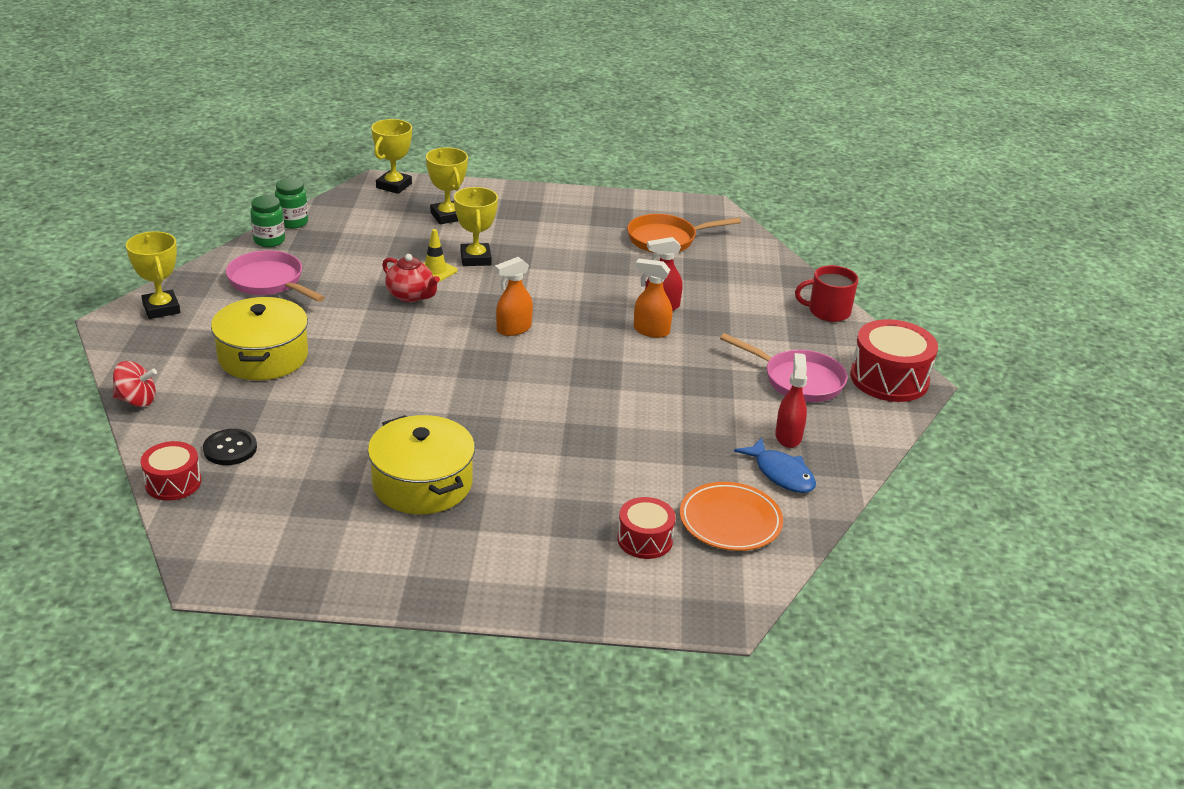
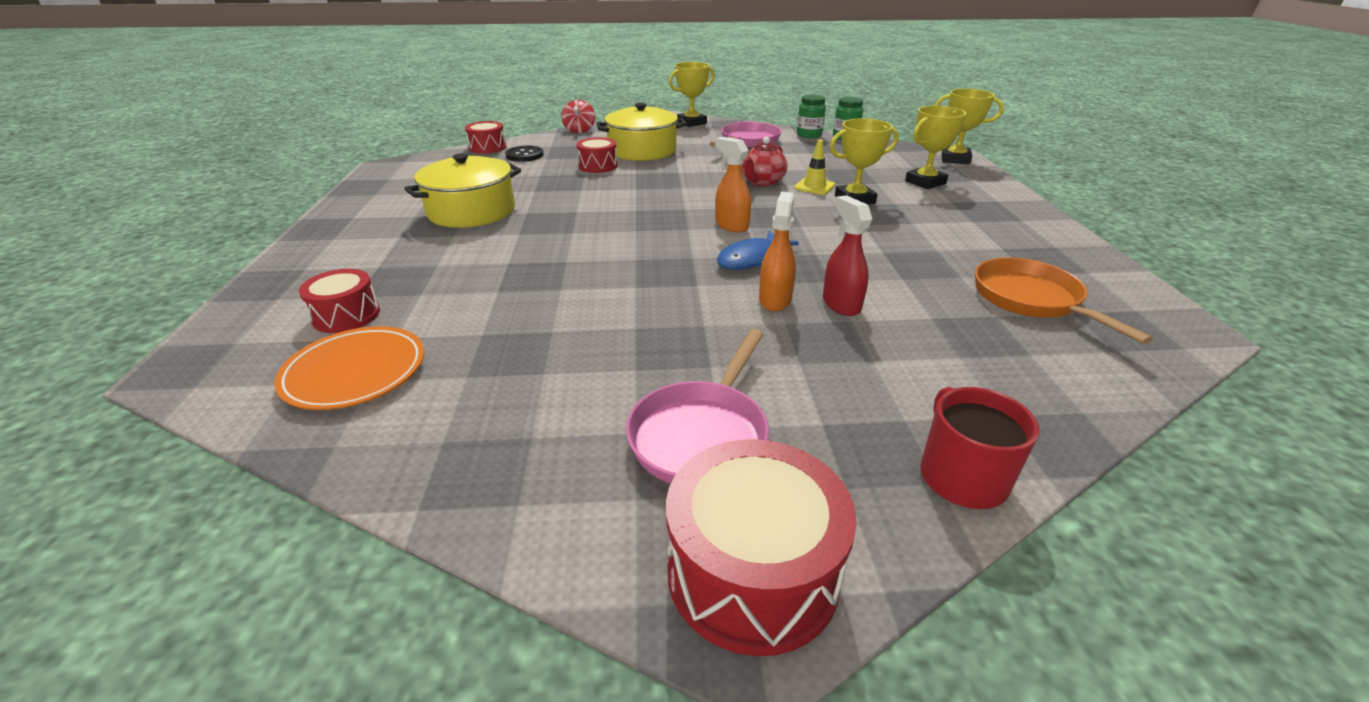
camera: 85 degrees right, 0 degrees up
(307, 392) = (598, 166): none -> red drum
(781, 474) = (446, 416): blue fish -> blue fish (751, 259)
(788, 436) = (541, 423): red spray bottle -> none

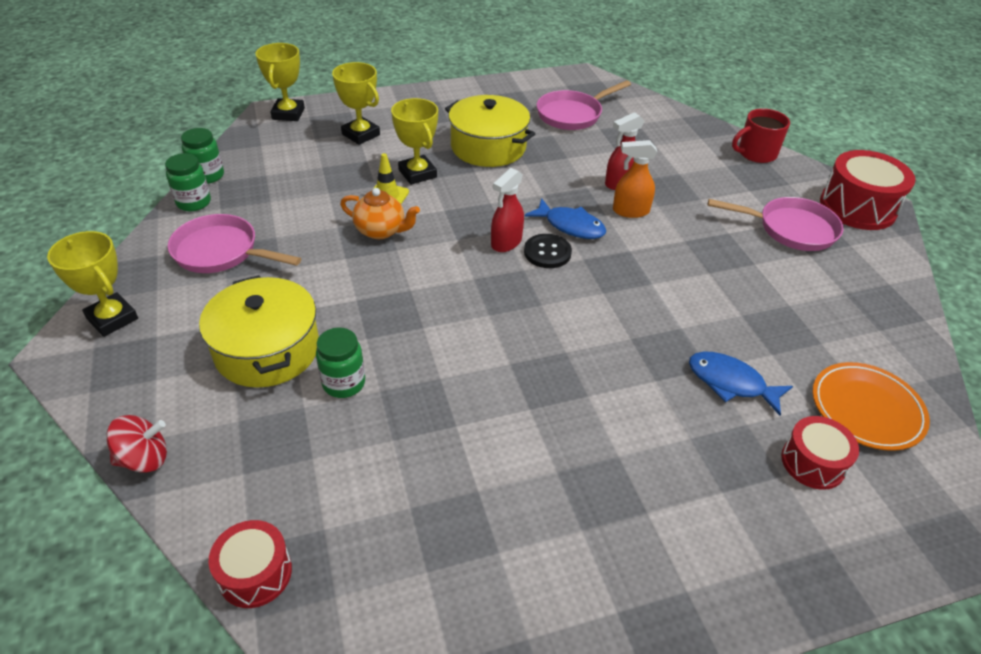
camera: 105 degrees left, 10 degrees up
(470, 298) = (730, 383): none -> blue fish
(471, 211) = (546, 468): yellow pot -> yellow pot (488, 147)
(524, 155) = (299, 494): black button -> black button (547, 252)
(598, 166) = (344, 383): red drum -> green jar
(731, 225) = (506, 242): orange spray bottle -> red spray bottle
(762, 182) = (381, 231): red teapot -> orange teapot
(1031, 300) = (572, 114): orange pan -> pink pan

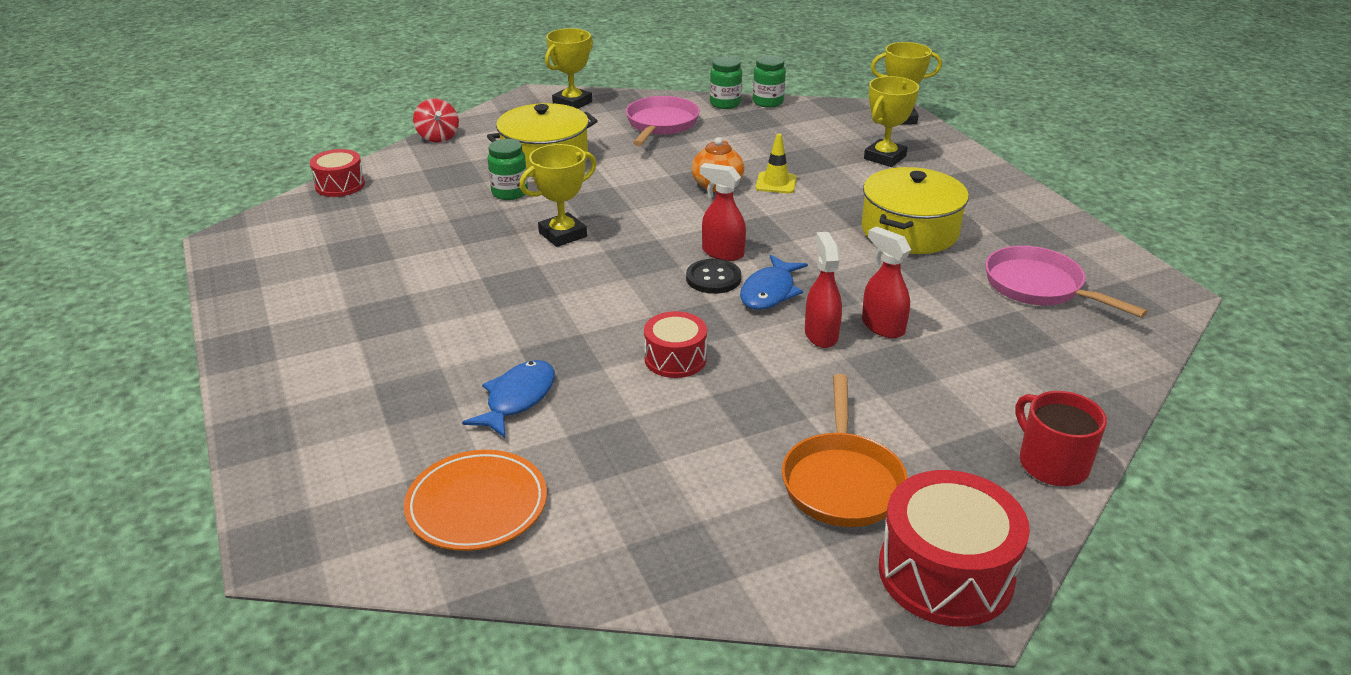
camera: 85 degrees right, 10 degrees down
(417, 173) = (827, 194): yellow trophy -> yellow trophy (562, 234)
(630, 211) = (821, 334): orange spray bottle -> red spray bottle
(791, 229) = (842, 481): pink pan -> orange pan
(813, 462) = (401, 449): red drum -> red drum (675, 359)

